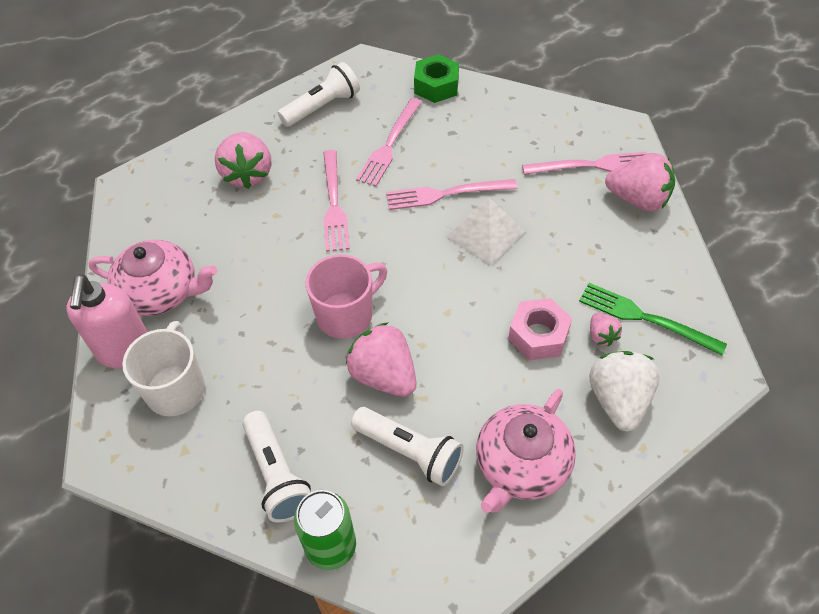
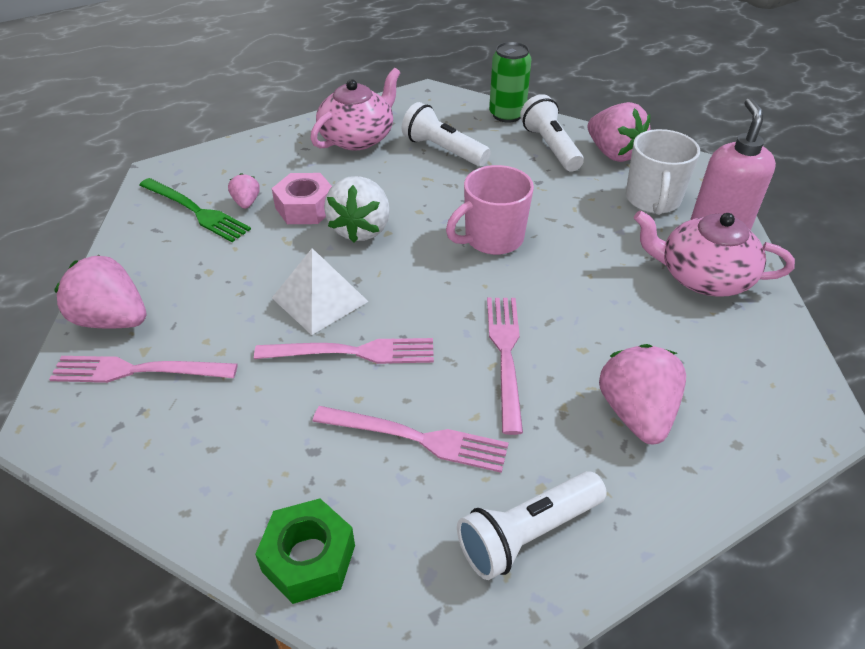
camera: 175 degrees left, 10 degrees down
(384, 375) = (458, 193): pink strawberry -> pink strawberry (613, 153)
(389, 145) = (417, 438): pink fork -> pink fork turned 75 degrees clockwise
(618, 400) = (260, 163): white strawberry -> white strawberry (361, 229)

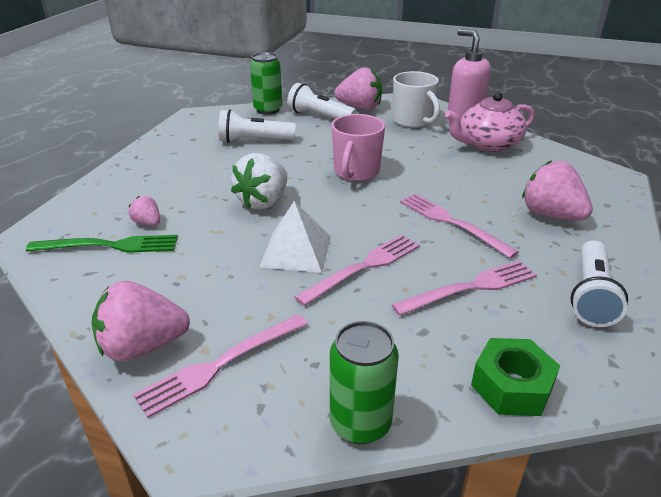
camera: 40 degrees left, 10 degrees down
(159, 492) = (360, 423): none -> green can
(305, 208) = (202, 207): pink nut -> none
(358, 138) = (180, 154): pink teapot -> none
(361, 229) = (263, 202): white strawberry -> white strawberry turned 60 degrees clockwise

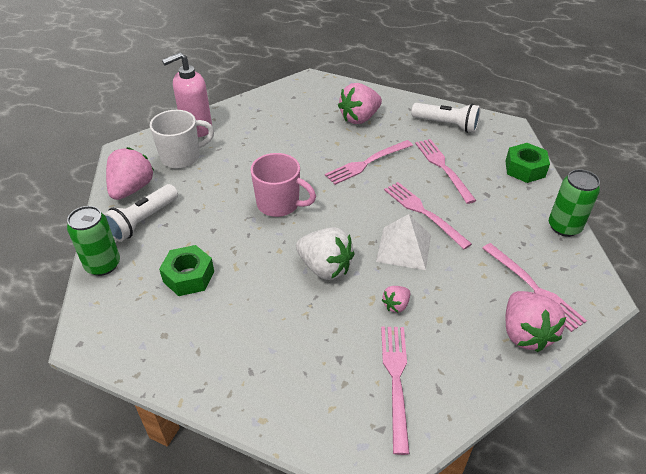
camera: 85 degrees left, 10 degrees up
(110, 246) = (396, 380): green fork -> pink fork
(148, 223) = (356, 354): pink strawberry -> pink strawberry (396, 305)
(254, 140) = (189, 276): white flashlight -> green nut
(487, 144) = (245, 123): pink teapot -> none

